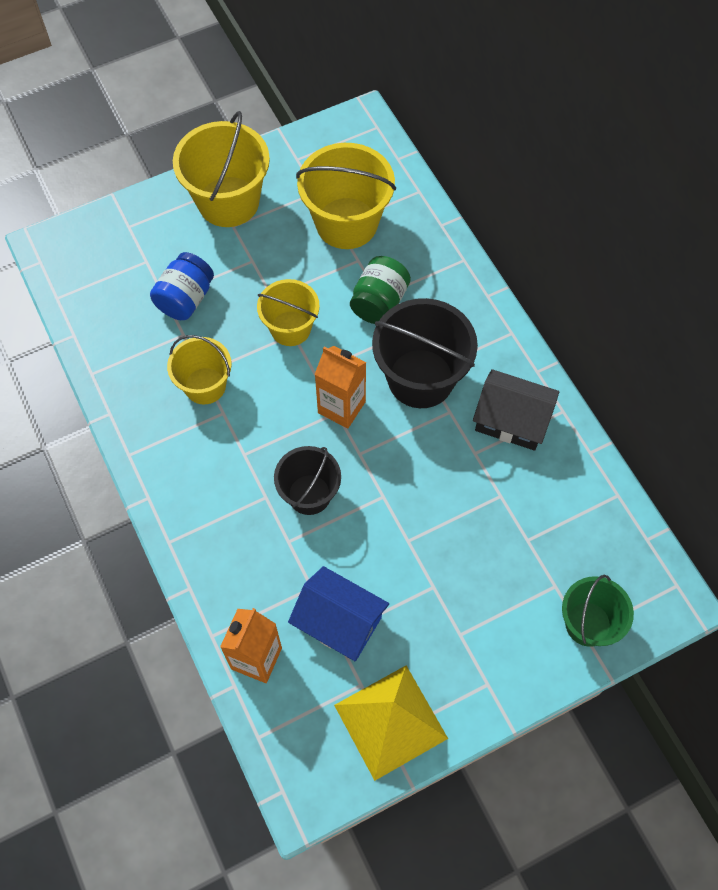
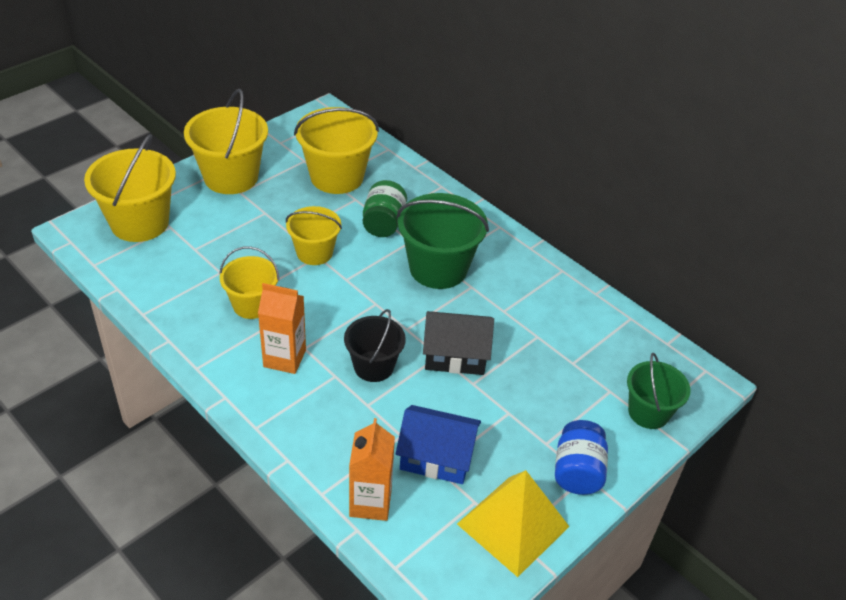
camera: 20 degrees left, 20 degrees down
(116, 249) = (139, 223): none -> yellow bucket
(185, 299) = (214, 247): blue jar -> blue jar (577, 471)
(341, 407) = (379, 299): orange carton -> orange carton (284, 358)
(420, 378) = (438, 268): black bucket -> green bucket
(511, 420) = (524, 283): black house -> black house (455, 355)

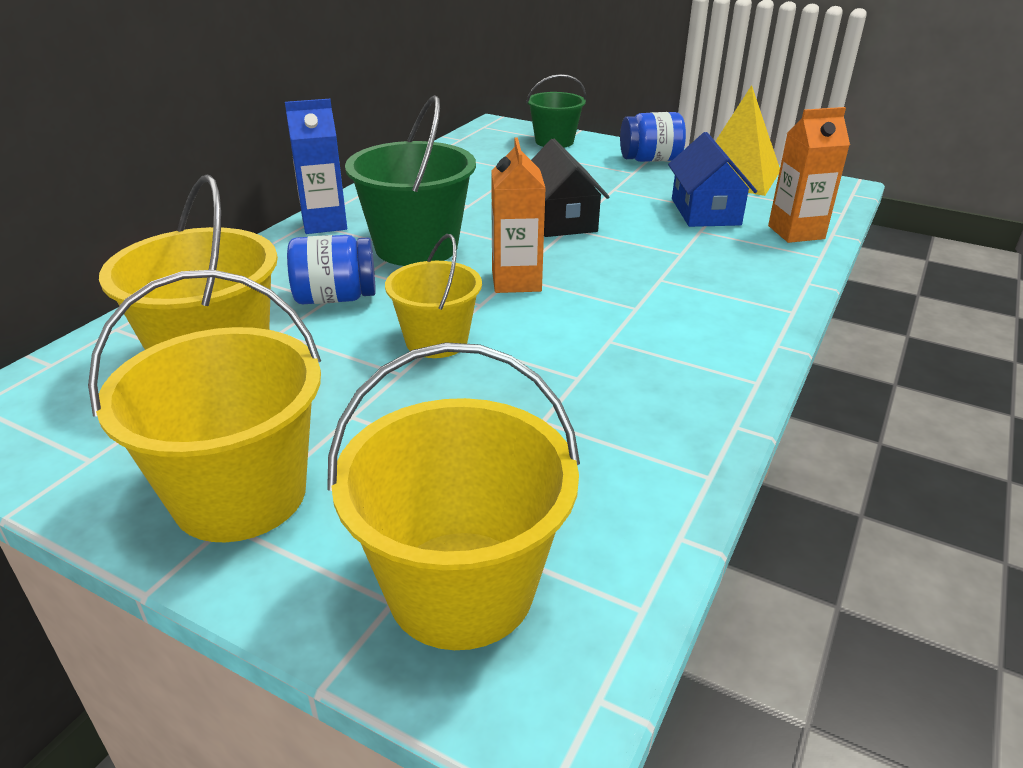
camera: 105 degrees left, 10 degrees down
(252, 305) = (593, 368): yellow bucket -> none
(284, 358) = (667, 317): orange carton -> orange carton (516, 281)
(373, 366) = (621, 259): black bucket -> none
(383, 223) = (335, 298): green jar -> blue jar
(494, 233) = (324, 224): none -> blue carton

